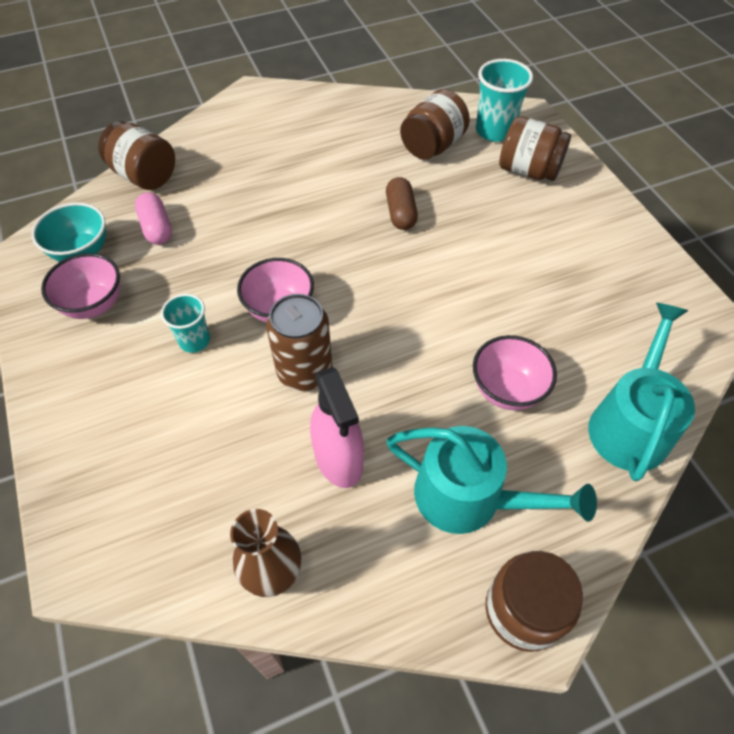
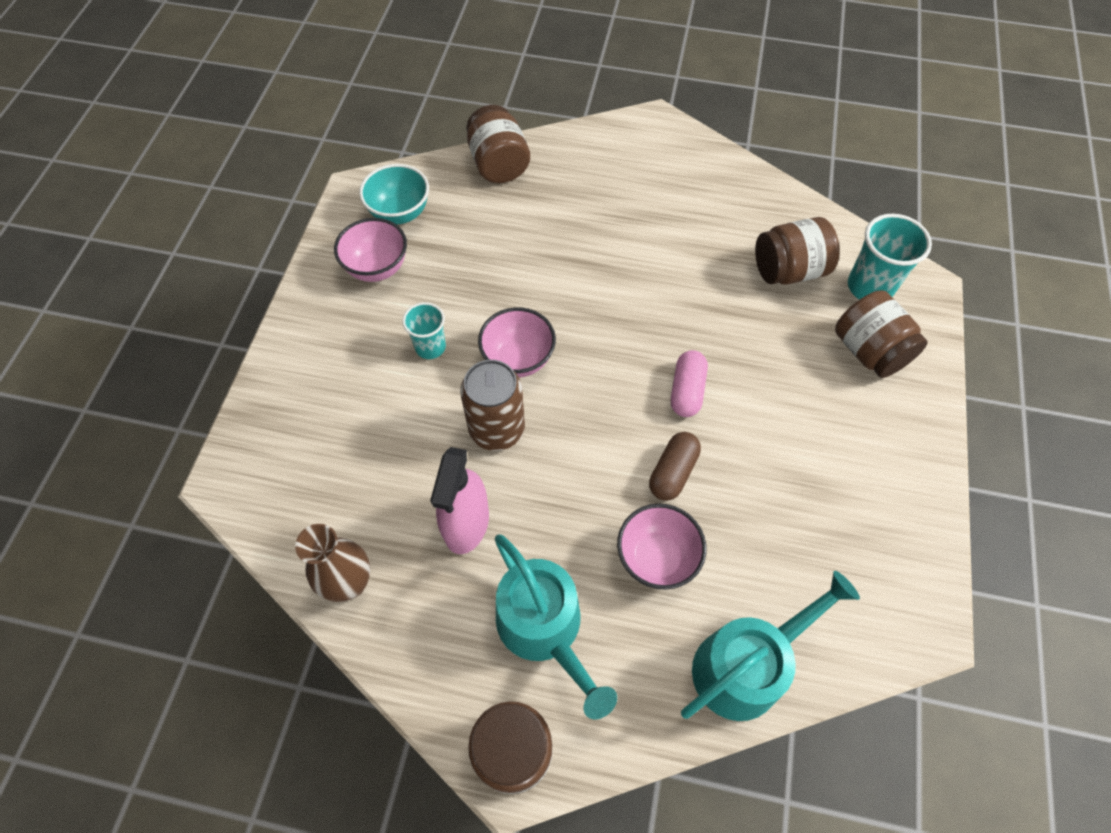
camera: 35 degrees right, 5 degrees up
(157, 228) = (473, 222): pink capsule -> pink capsule (686, 391)
(400, 213) = (699, 326): brown capsule -> brown capsule (673, 472)

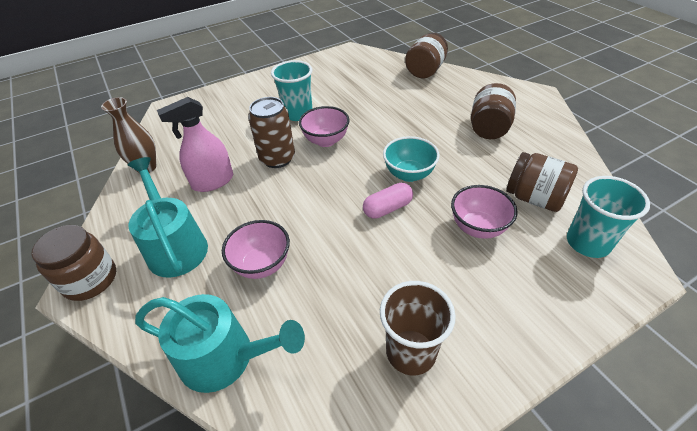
camera: 50 degrees right, 15 degrees down
(377, 268) = (319, 77): pink bowl -> pink bowl (478, 227)
(400, 213) = (356, 65): turquoise bowl -> turquoise bowl (409, 174)
(430, 347) = (298, 114): turquoise cup -> turquoise cup, size x1.57
(544, 628) = (175, 246): turquoise watering can -> turquoise watering can turned 135 degrees clockwise
(673, 472) = (327, 236): brown capsule -> none
(863, 510) = (411, 352): none -> brown cup
(869, 351) = (539, 274): brown jar -> brown jar (489, 128)

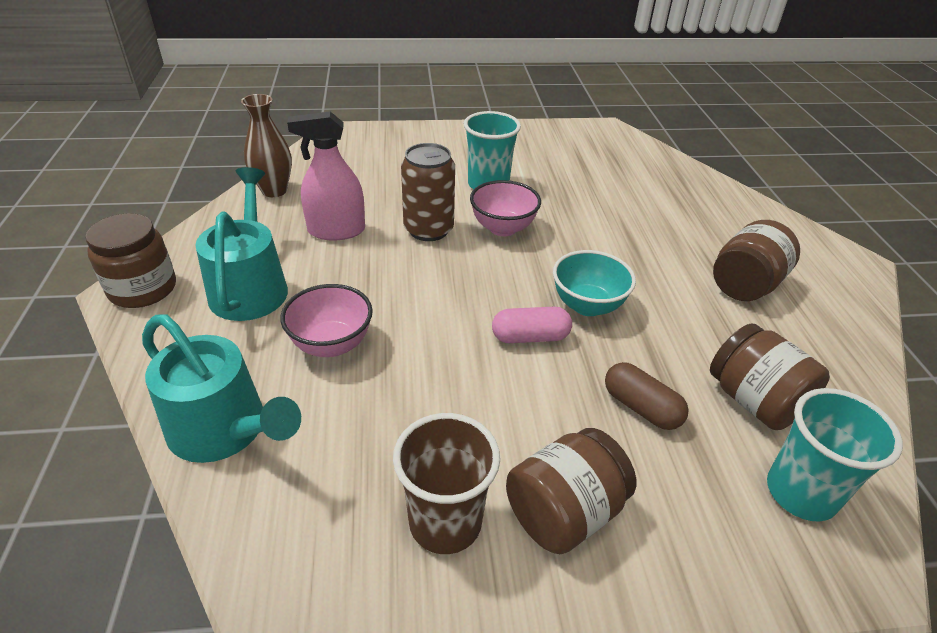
camera: 20 degrees right, 5 degrees down
(425, 71) = (698, 182): brown jar -> brown jar (564, 512)
(478, 227) = (641, 407): pink bowl -> brown capsule

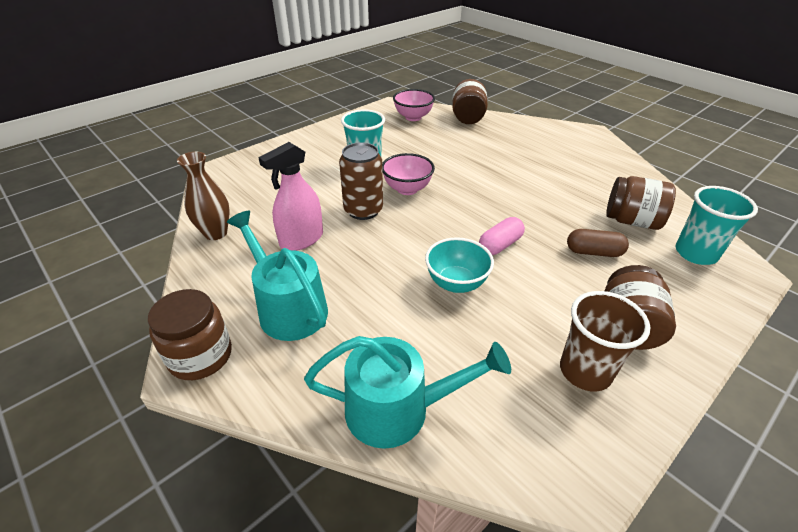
camera: 35 degrees left, 0 degrees up
(331, 344) = (395, 313): pink bowl -> pink bowl (413, 117)
(587, 305) = (506, 212): turquoise bowl -> turquoise bowl (456, 283)
(745, 285) = (562, 165): brown jar -> brown jar (468, 118)

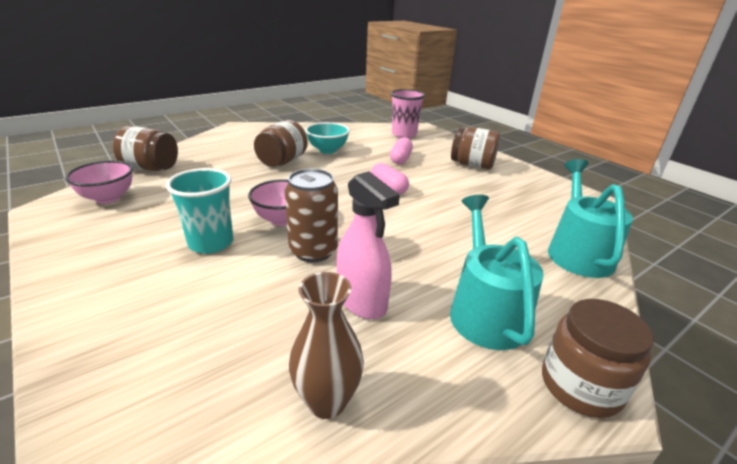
camera: 85 degrees left, 10 degrees down
(288, 308) = (485, 311): turquoise watering can -> turquoise watering can turned 120 degrees clockwise
(456, 283) = (437, 212): turquoise bowl -> turquoise bowl (327, 150)
(585, 371) = (513, 183): brown cup -> none
(593, 252) = (400, 159): brown capsule -> pink capsule
(631, 221) = (367, 141): brown jar -> brown jar (282, 161)
(695, 253) = (404, 134): turquoise cup -> pink cup

